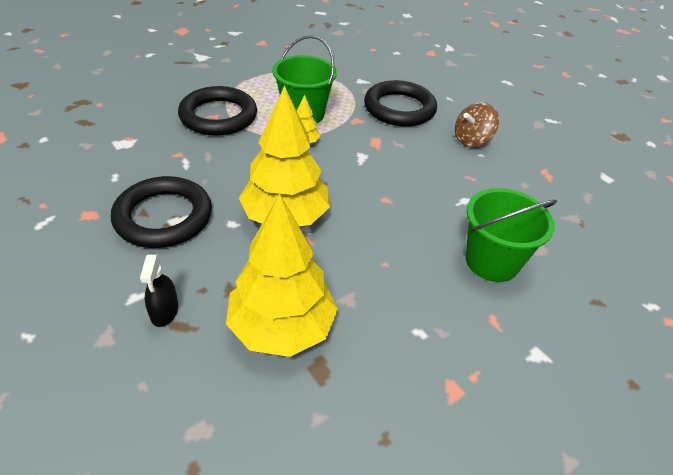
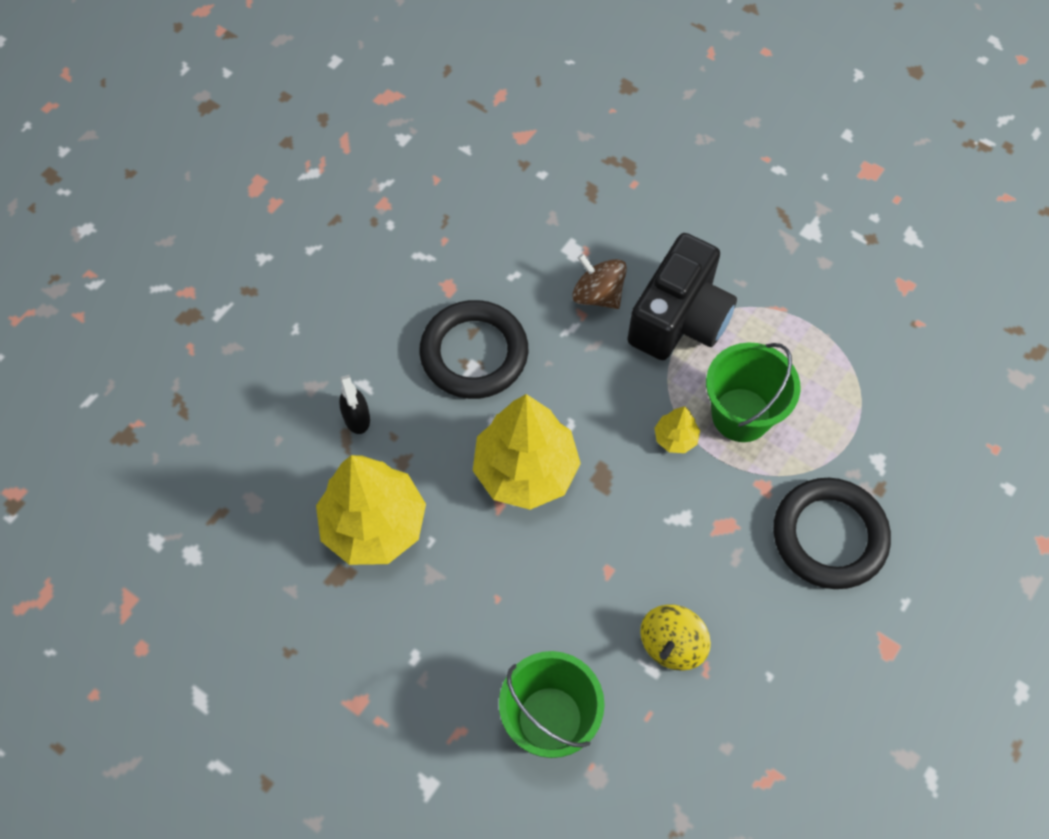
camera: 75 degrees right, 20 degrees up
(164, 311) = (356, 417): black spray bottle -> black spray bottle turned 90 degrees counterclockwise
(218, 116) = (679, 319): black ring -> black camera
(449, 186) = (672, 644): none -> yellow spinning top
(472, 140) = (801, 657): brown spinning top -> brown spinning top (598, 294)

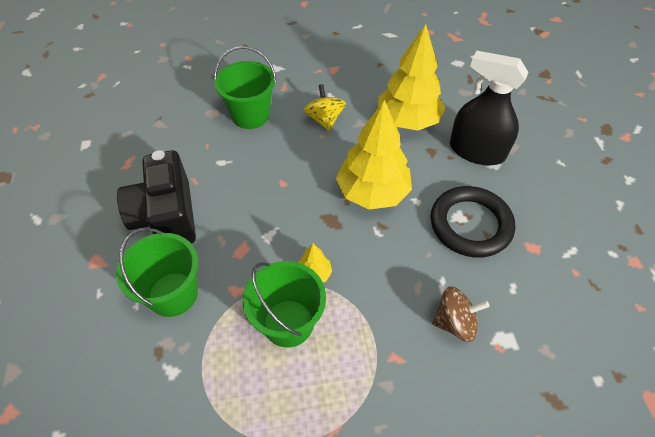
camera: 135 degrees right, 10 degrees down
(356, 417) = (476, 151): black spray bottle -> black spray bottle, size x2.15
(672, 644) = (221, 178): yellow spinning top -> yellow spinning top (324, 119)
(679, 319) = (389, 355): black camera -> black camera (167, 216)
(829, 536) = (173, 294): black ring -> green bucket

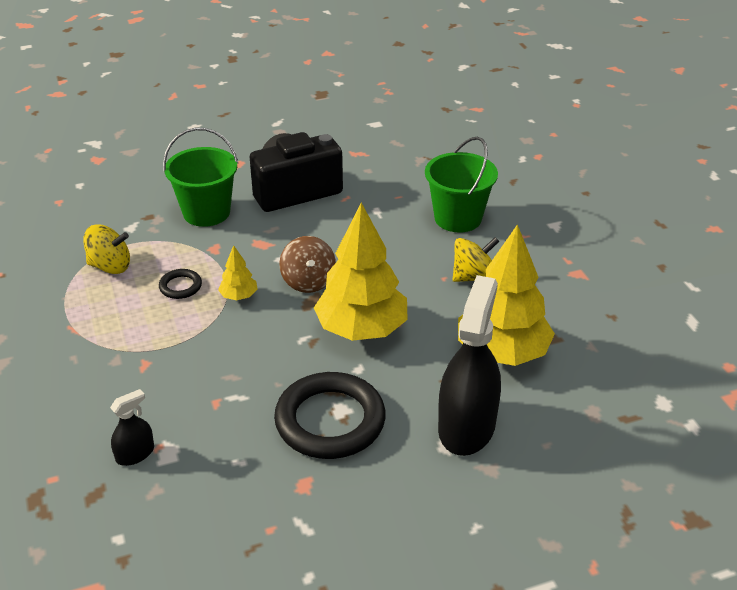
camera: 80 degrees right, 15 degrees down
(237, 393) = (110, 266): none -> yellow spinning top
(288, 323) = (180, 286): green bucket -> black ring
(454, 322) = (187, 408): brown spinning top -> brown spinning top (308, 281)
(507, 367) = (135, 454): none -> black spray bottle

